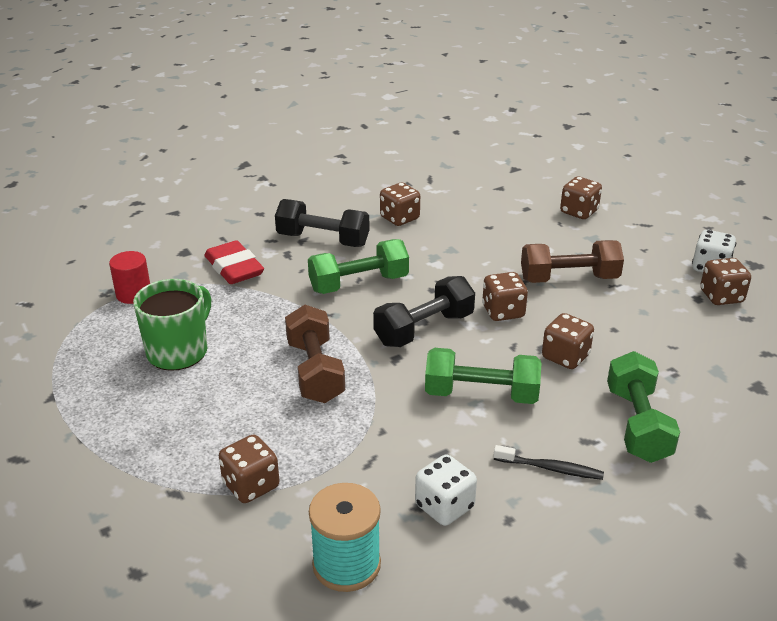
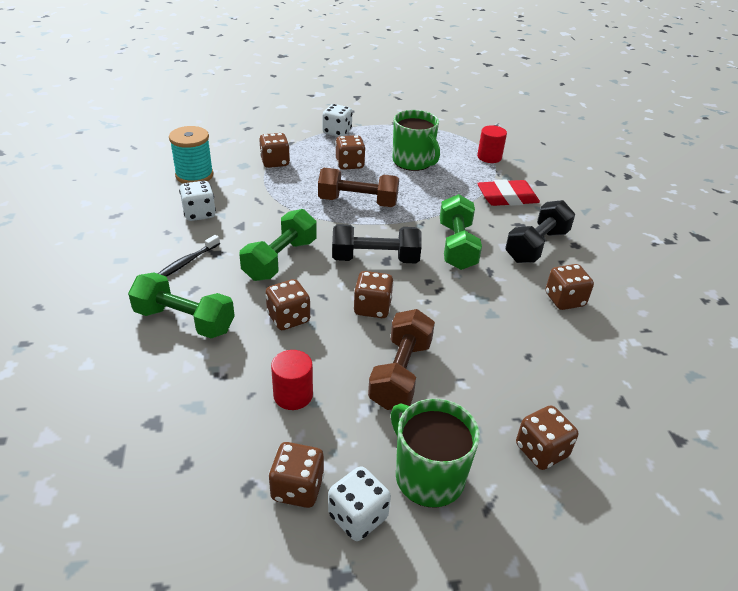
camera: 110 degrees right, 5 degrees up
(110, 450) = (337, 132): none -> white dice
(216, 406) = (349, 164): none -> brown dice
(424, 329) = (375, 259): black dumbbell -> black dumbbell turned 75 degrees counterclockwise
(649, 249) = (428, 476): none -> green mug
(649, 324) = (293, 395): none -> red cylinder

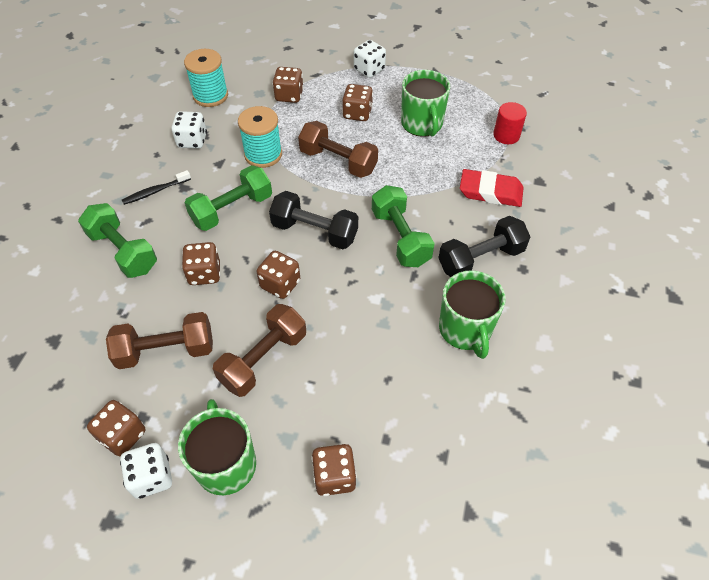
camera: 25 degrees right, 15 degrees up
(281, 210) = (263, 154): none -> turquoise spool
(293, 395) = (166, 350): red cylinder -> brown dumbbell
(457, 246) = (400, 238): green dumbbell -> green dumbbell turned 45 degrees counterclockwise
(564, 300) = (465, 329): brown dice -> green mug

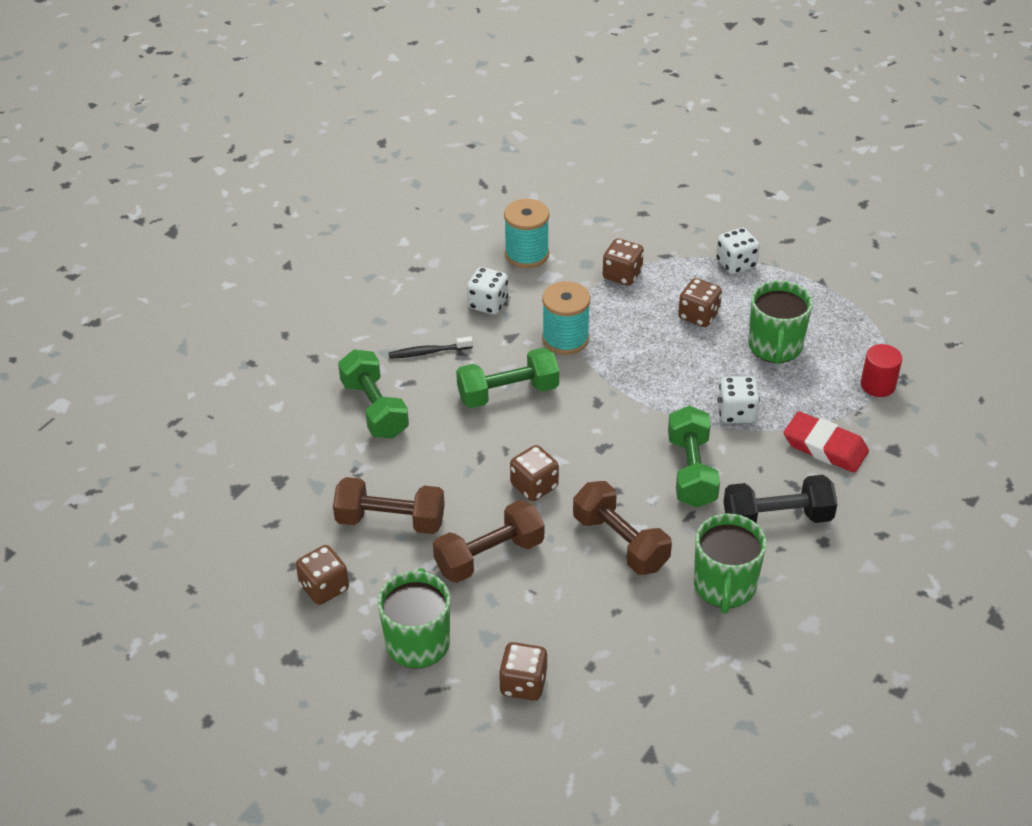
camera: 20 degrees right, 10 degrees down
(152, 477) = (342, 632): white dice -> white dice (736, 413)
(204, 273) = (455, 454): brown dice -> none
(314, 231) = (594, 440): black dumbbell -> none
(338, 161) = (652, 367): brown dumbbell -> brown dumbbell (620, 542)

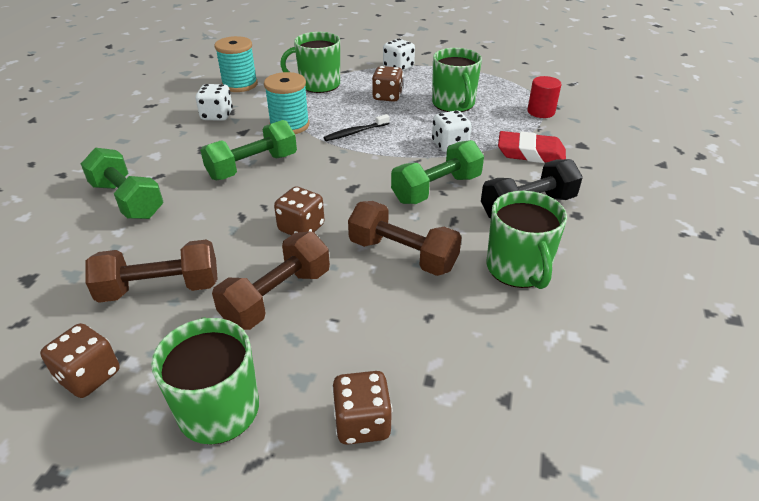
camera: 20 degrees left, 5 degrees down
(428, 352) = (172, 153): black toothbrush -> black toothbrush (355, 132)
(622, 275) = (318, 85): brown dice -> green mug
(691, 471) = (436, 189): green dumbbell -> green dumbbell turned 75 degrees clockwise

